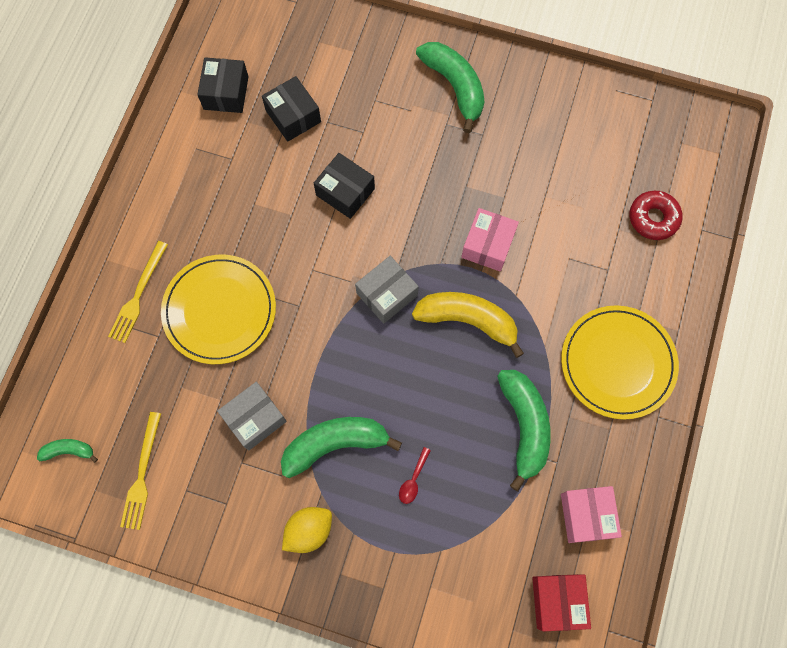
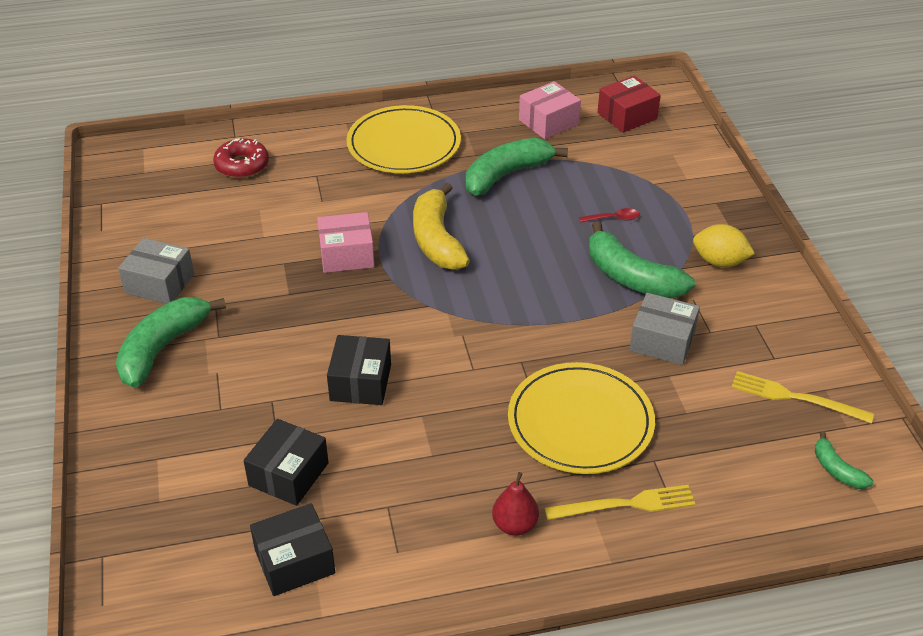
camera: 120 degrees left, 30 degrees down
(142, 474) = (795, 398): yellow fork -> yellow fork turned 135 degrees counterclockwise
(169, 221) = (515, 525): none -> red pear
(387, 294) = (455, 303): grey box -> grey box (159, 283)

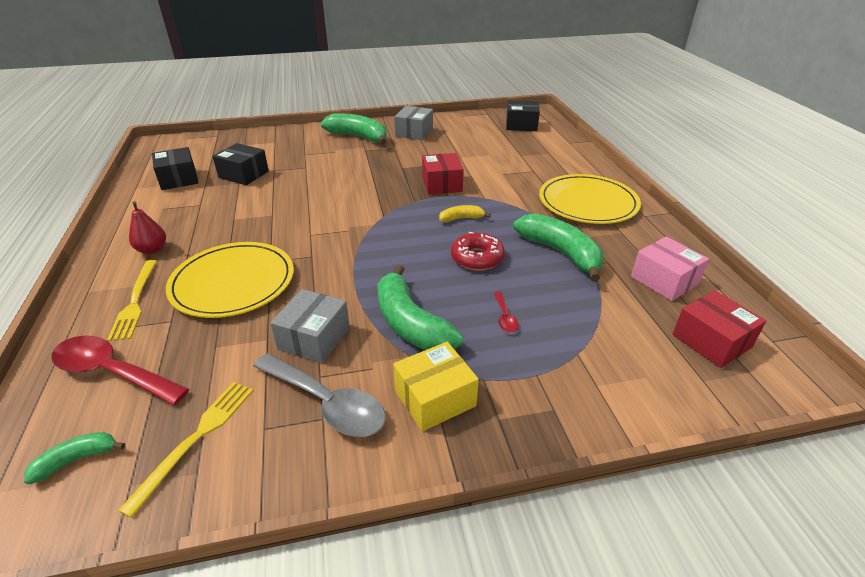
camera: 90 degrees right, 5 degrees down
(242, 165) = (536, 146): red donut -> red donut (477, 258)
(346, 255) = (442, 184): pink box -> red box
(360, 382) = (311, 193): black box -> black box (521, 125)
(437, 240) = (461, 218): yellow banana -> yellow banana, size x0.50
(631, 277) = (410, 324): green banana -> green banana turned 75 degrees counterclockwise
(719, 262) = (435, 398): yellow lemon -> yellow box
(737, 483) = (112, 372): none -> red spoon
(739, 323) = (327, 403): none -> grey spoon

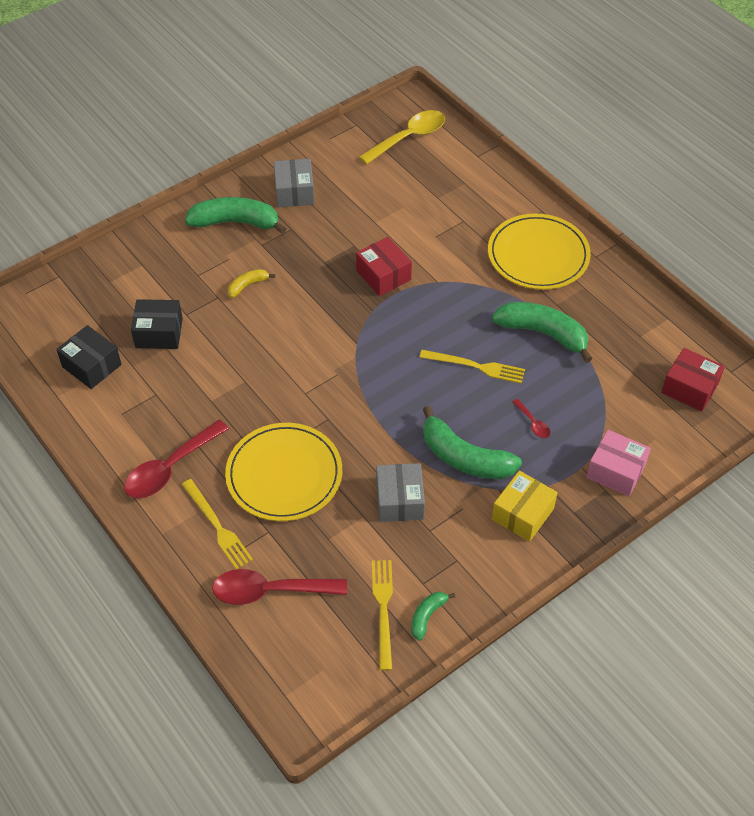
camera: 25 degrees left, 15 degrees up
(77, 459) = (316, 656): green banana -> green banana (427, 616)
(152, 250) = (170, 468): red pear -> red spoon
(327, 403) = (451, 548): grey spoon -> none
(461, 218) = (433, 320): yellow banana -> yellow banana (247, 286)
(477, 258) = (476, 366): red donut -> yellow fork
(521, 125) = (408, 137): black box -> yellow spoon
(664, 280) = (638, 336): pink box -> pink box (616, 471)

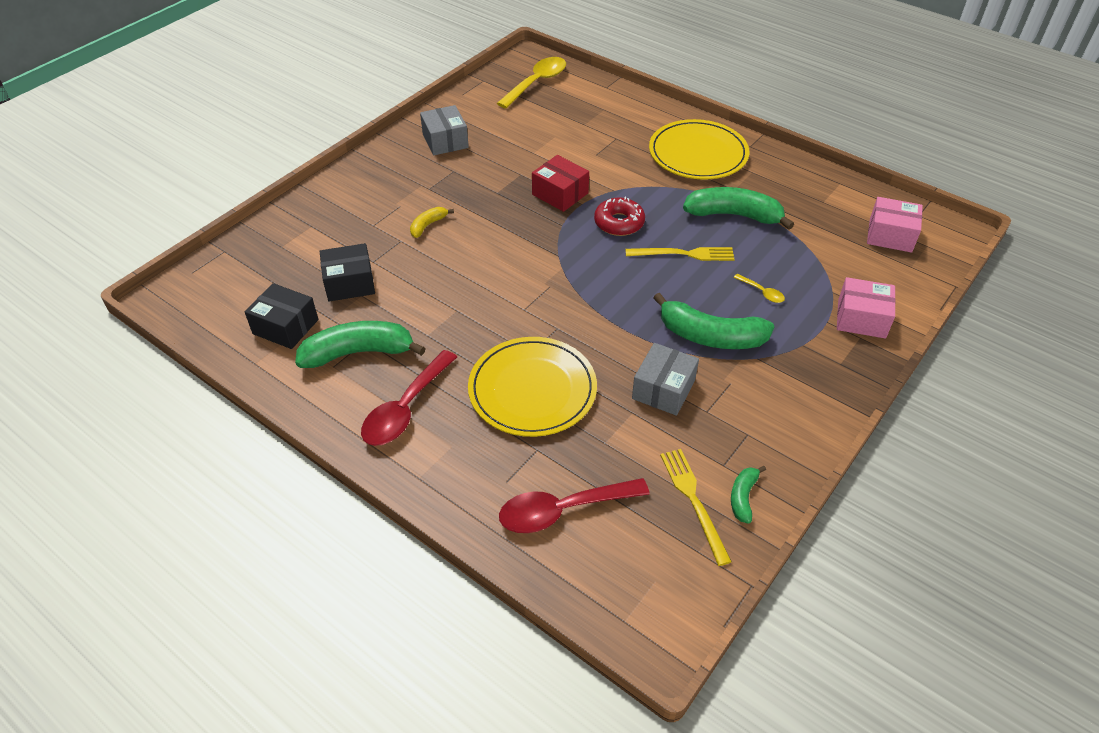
camera: 15 degrees left, 5 degrees down
(217, 526) = (479, 456): yellow fork -> none
(235, 222) = (396, 174): green banana -> green banana (358, 352)
(399, 500) = (663, 389): grey box -> grey box turned 45 degrees clockwise
(427, 319) = (619, 223): none -> red donut
(522, 514) = (792, 376): yellow box -> none
(533, 423) = (762, 292): red spoon -> yellow spoon
(689, 388) = (890, 235): red box -> pink box

